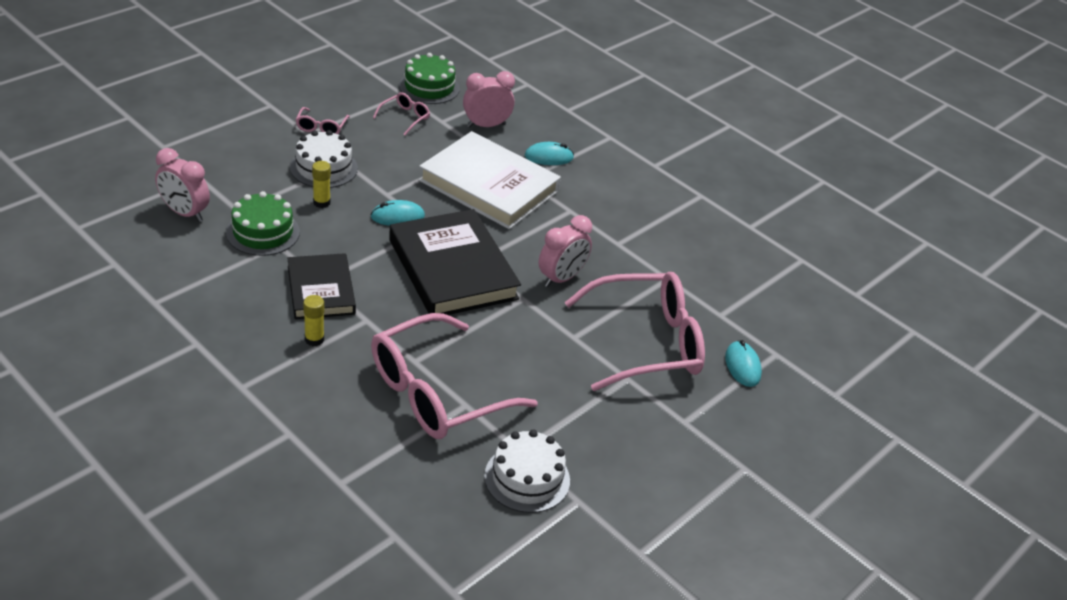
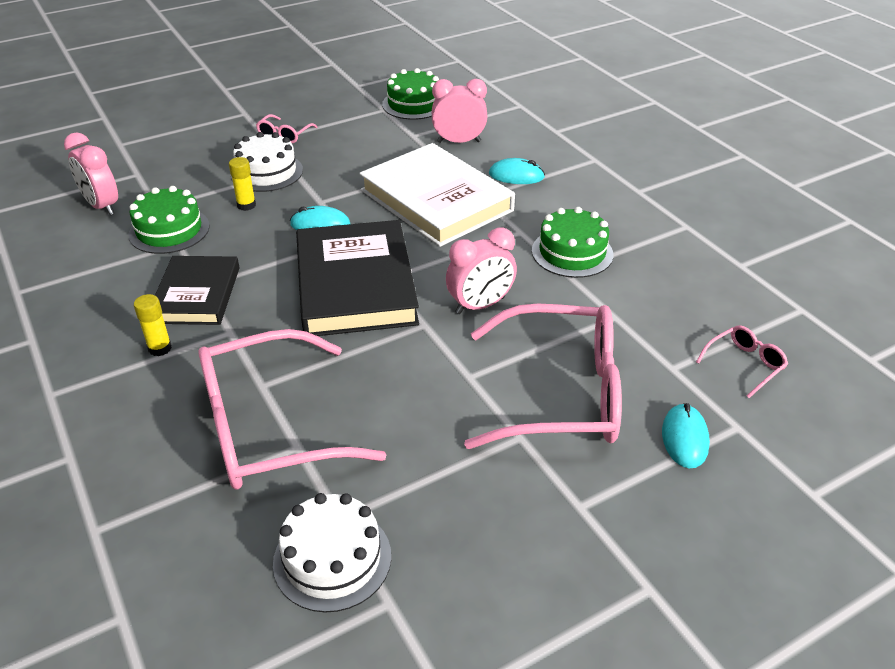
camera: 20 degrees right, 0 degrees up
(405, 117) = (375, 130): pink glasses -> pink glasses (745, 364)
(618, 226) = (572, 252): none -> green cake

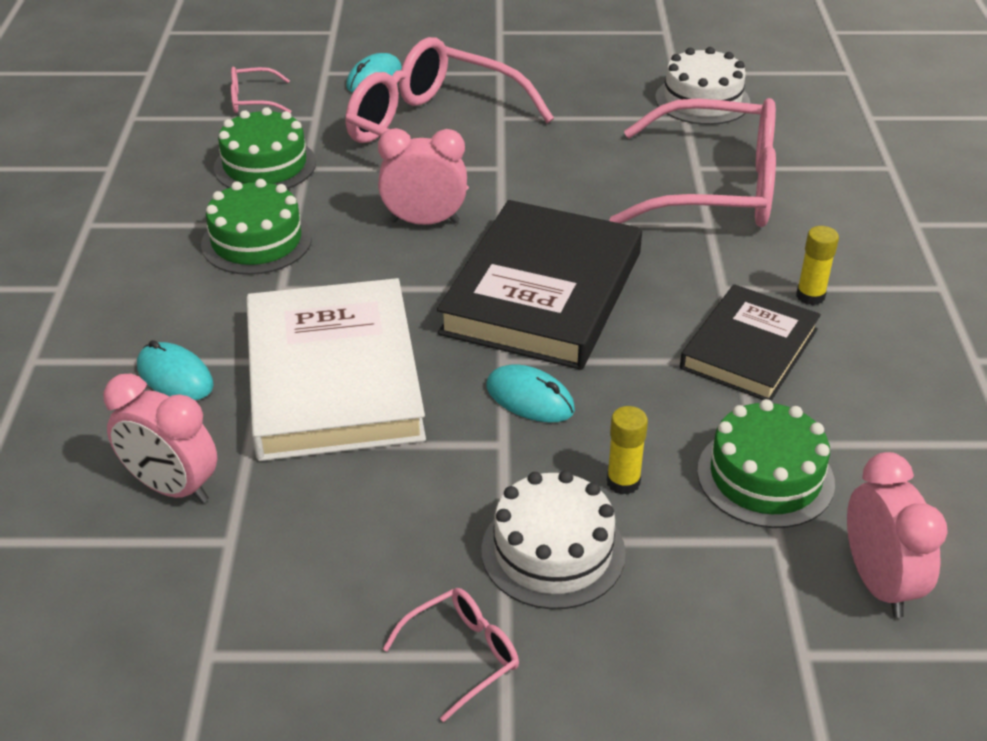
camera: 150 degrees left, 0 degrees up
(414, 104) = (133, 644): green cake -> green cake (265, 165)

